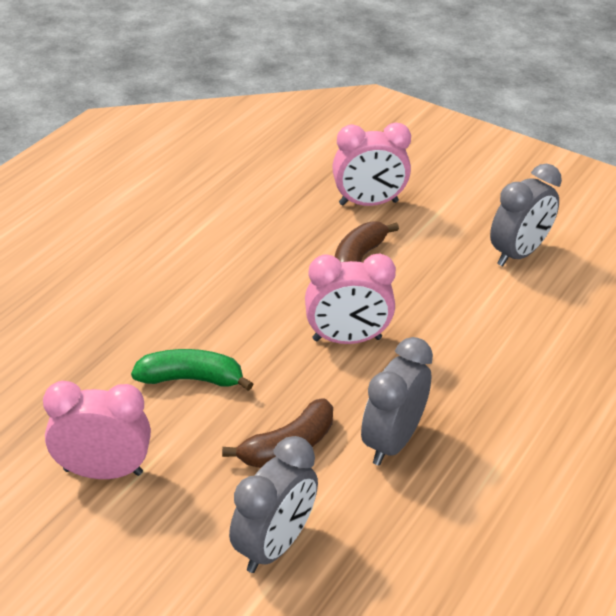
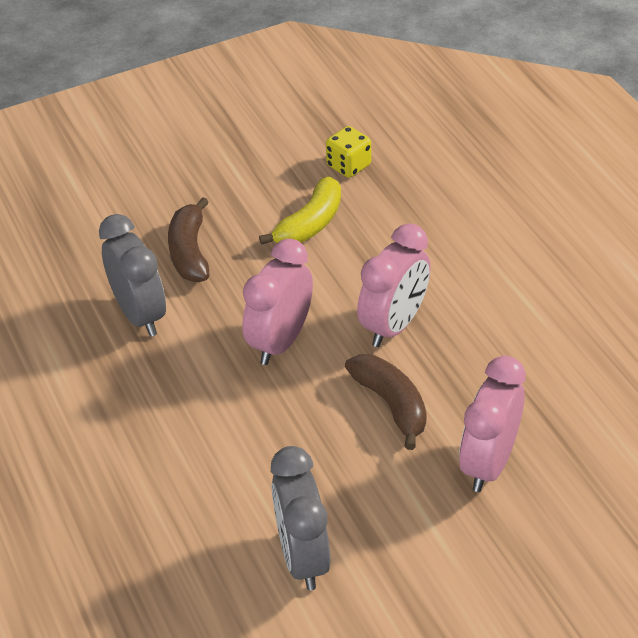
camera: 125 degrees right, 5 degrees up
(87, 386) = (348, 166): none -> yellow dice
(103, 471) = (251, 150): pink clock -> pink clock (394, 325)
(191, 379) = (310, 224): green banana -> yellow banana
(274, 546) = (108, 210): grey clock -> none

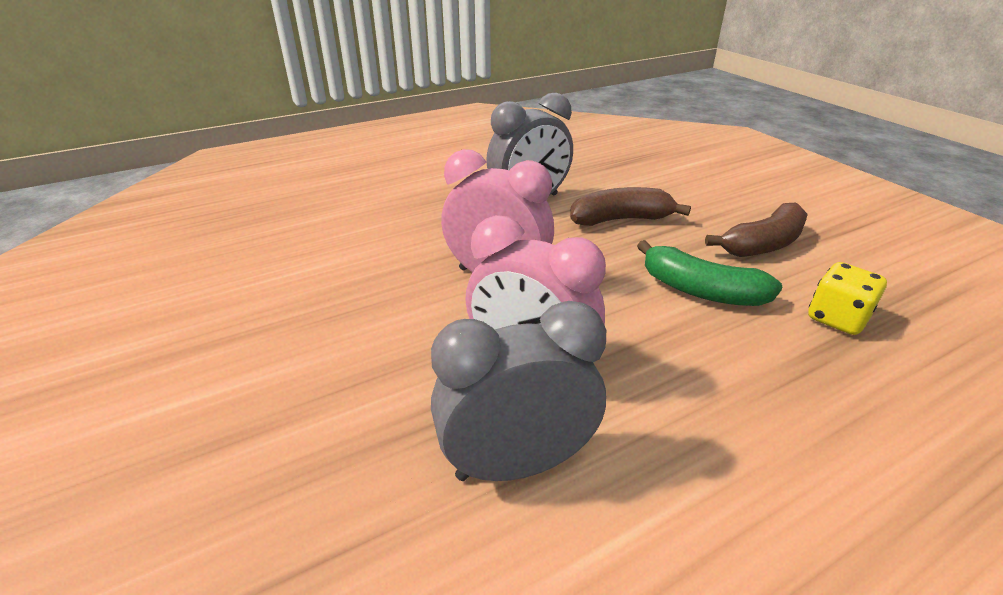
camera: 85 degrees right, 10 degrees down
(302, 557) = (188, 303): grey clock -> grey clock (517, 464)
(310, 224) = (700, 290): yellow banana -> green banana
(391, 404) = (386, 365): brown banana -> brown banana (763, 244)
(488, 463) = (245, 472): pink clock -> none

